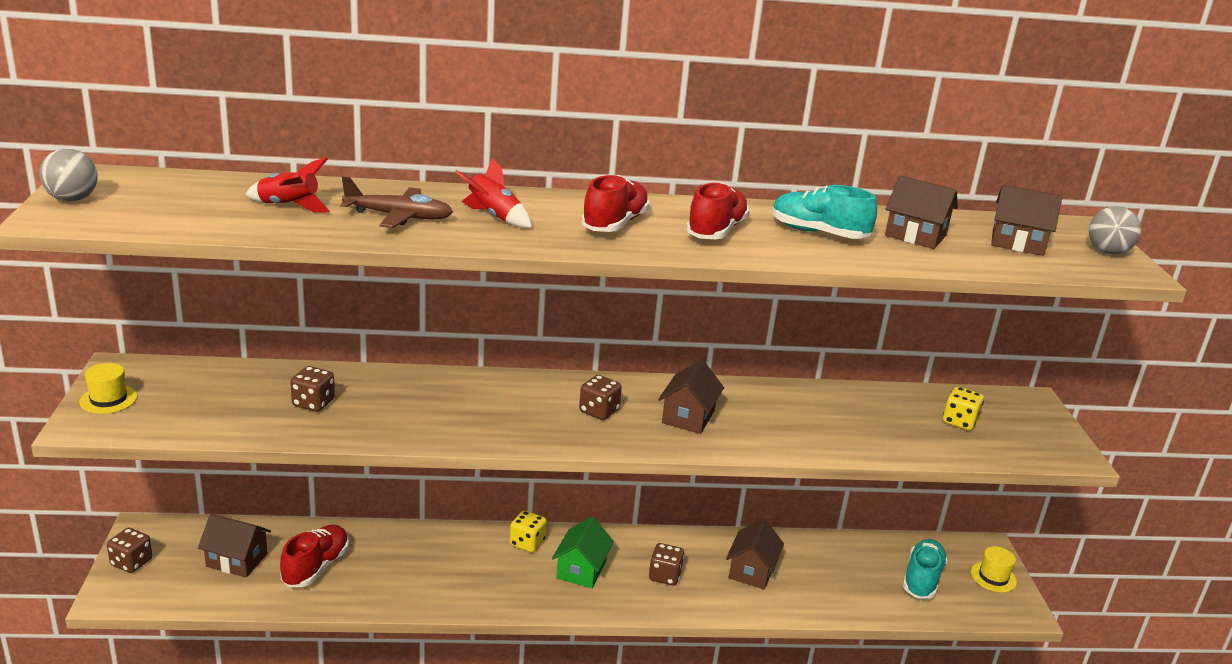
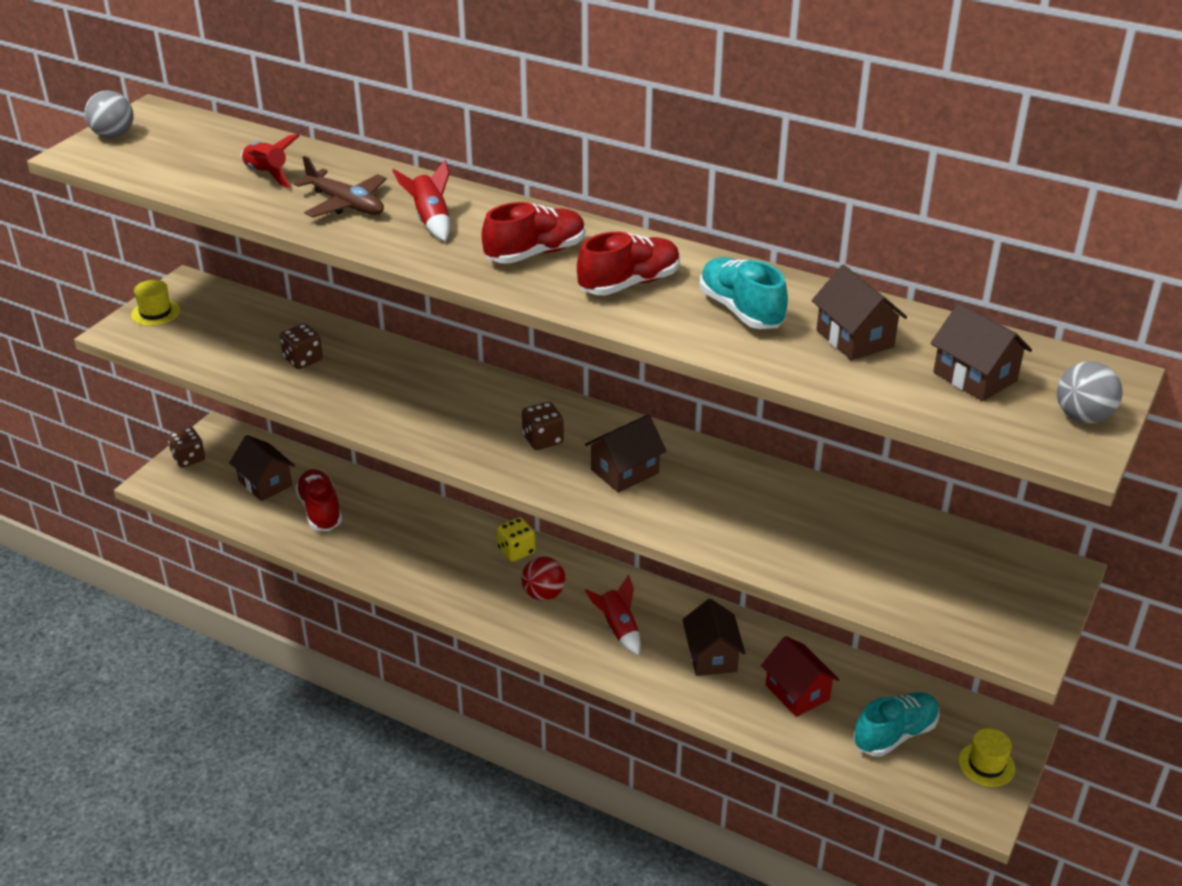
camera: 35 degrees right, 10 degrees up
(316, 567) = (320, 511): red shoe -> red shoe turned 75 degrees counterclockwise
(581, 570) = (543, 594): green house -> red ball
(664, 576) = (618, 629): brown dice -> red rocket
(751, 571) = (712, 656): brown house -> brown house turned 60 degrees counterclockwise
(833, 574) = (797, 692): none -> red house
(959, 422) = (927, 568): yellow dice -> none

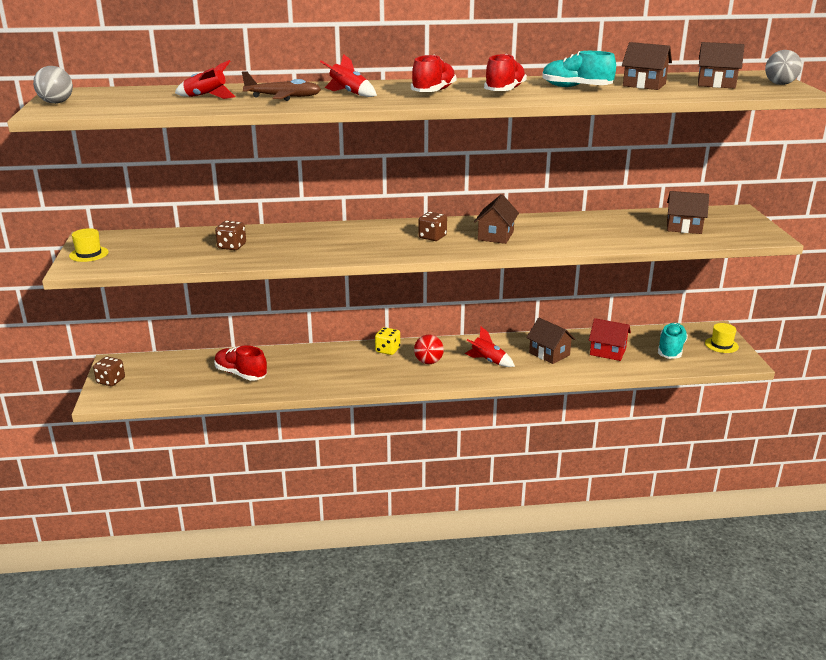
camera: 35 degrees left, 10 degrees down
(265, 483) = (184, 374): brown house -> brown house (684, 227)

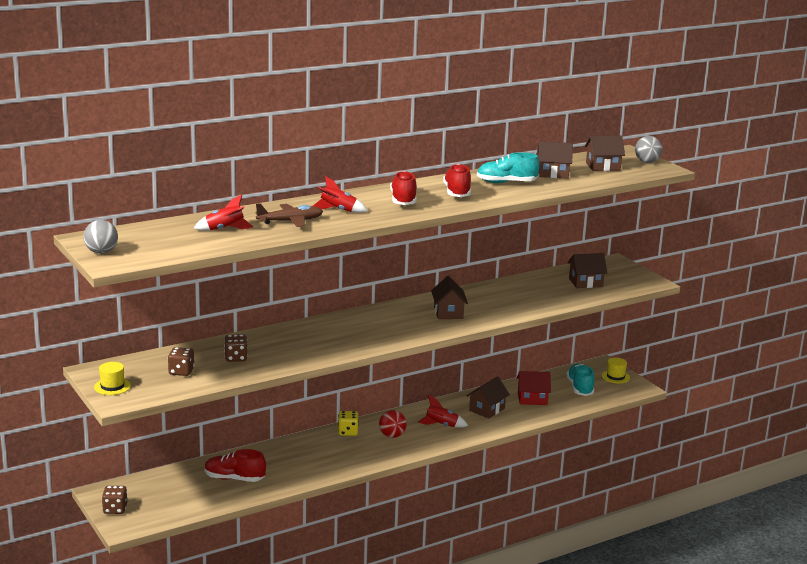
camera: 25 degrees left, 5 degrees down
(432, 237) = (398, 322): brown dice -> brown dice (181, 371)
(549, 354) = (487, 409): brown house -> brown house turned 75 degrees counterclockwise

